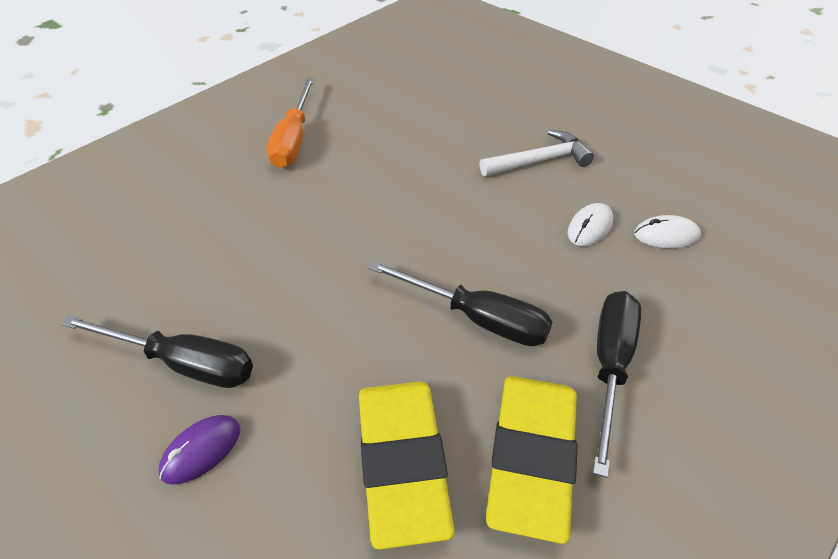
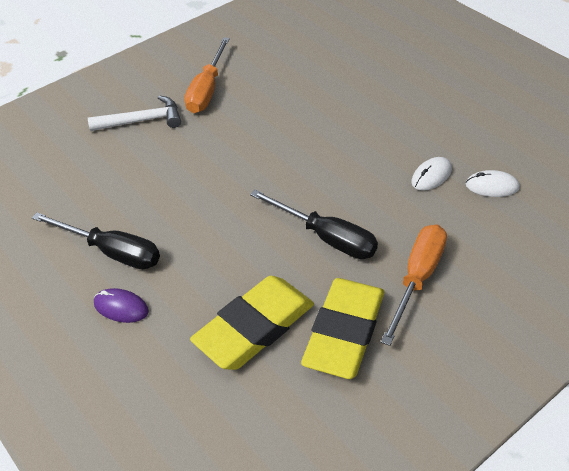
camera: 10 degrees right, 0 degrees up
(201, 450) = (121, 307): purple mouse -> purple mouse turned 60 degrees clockwise
(402, 463) = (254, 327): yellow eraser -> yellow eraser turned 45 degrees clockwise
(540, 161) = (405, 119): white hammer -> white hammer (142, 121)
(610, 366) = (417, 279): black screwdriver -> orange screwdriver

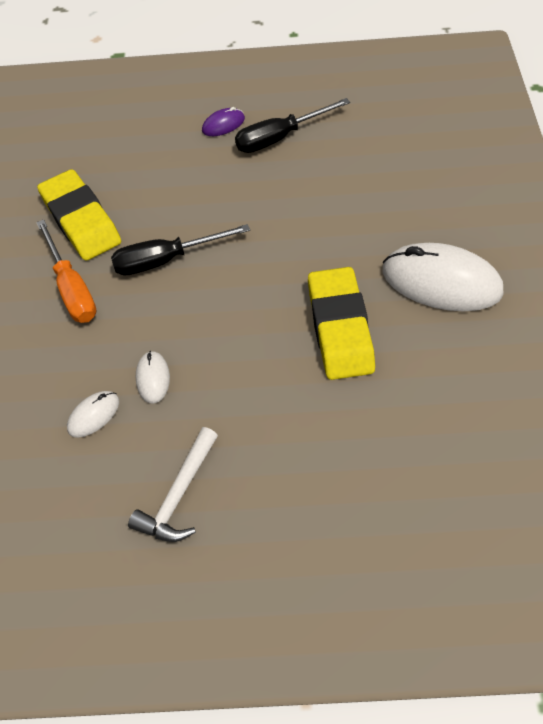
camera: 130 degrees right, 10 degrees up
(142, 121) = (430, 214): white hammer -> white hammer (179, 495)
(207, 90) = (441, 282): orange screwdriver -> white mouse
(254, 327) = (136, 179): yellow eraser -> yellow eraser (340, 327)

